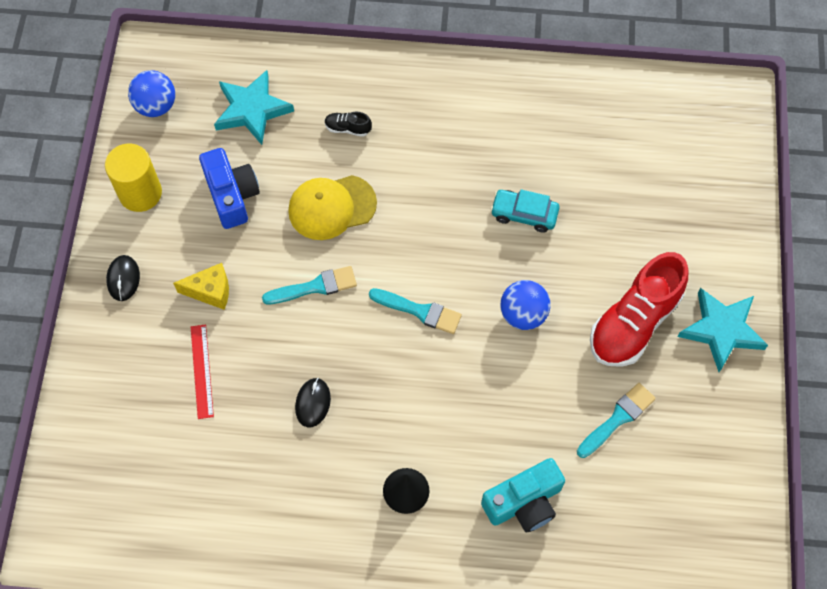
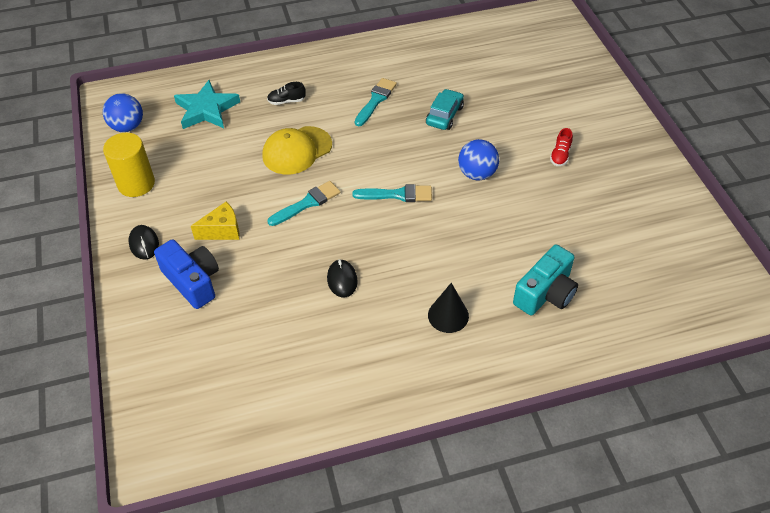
camera: 20 degrees left, 15 degrees down
(202, 371) = (238, 286): red ruler -> none
(231, 195) = (213, 165): blue camera -> blue camera (192, 281)
(524, 214) = (444, 115): turquoise car -> turquoise car turned 120 degrees clockwise
(617, 418) = (583, 216): turquoise brush -> turquoise brush (376, 100)
(634, 322) = (560, 155): red shoe -> red shoe, size x0.41
(721, 330) = (624, 142): turquoise star -> none

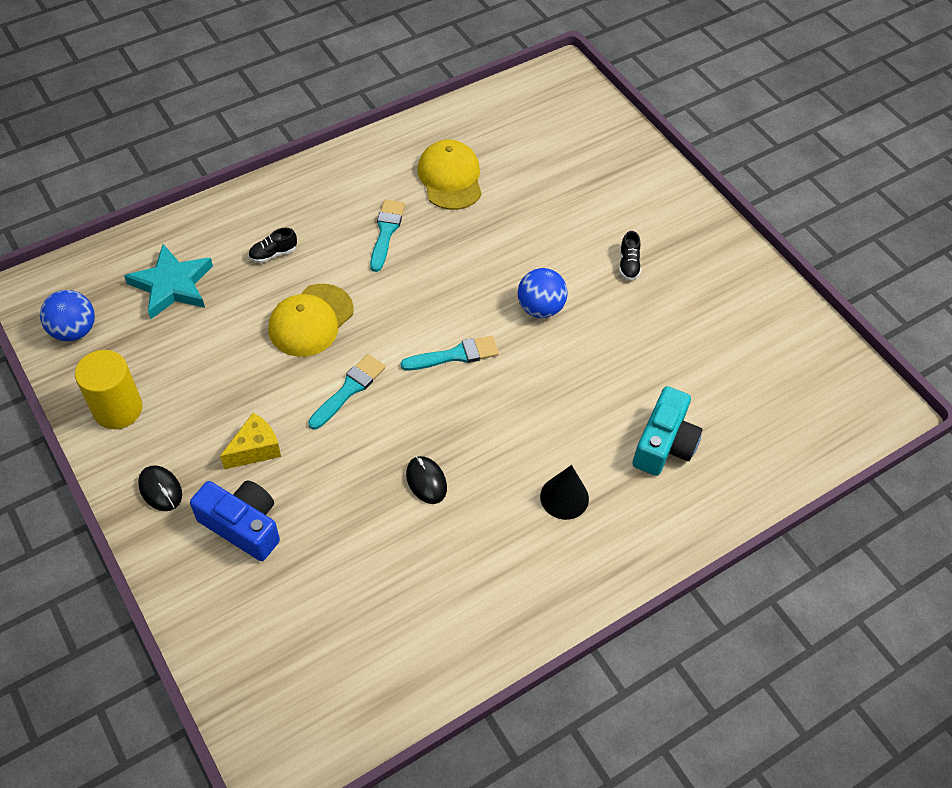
camera: 20 degrees left, 5 degrees up
(438, 72) = (450, 178): none -> yellow cap
(444, 115) = (477, 237): turquoise car -> none
(560, 155) = (628, 264): red shoe -> black shoe

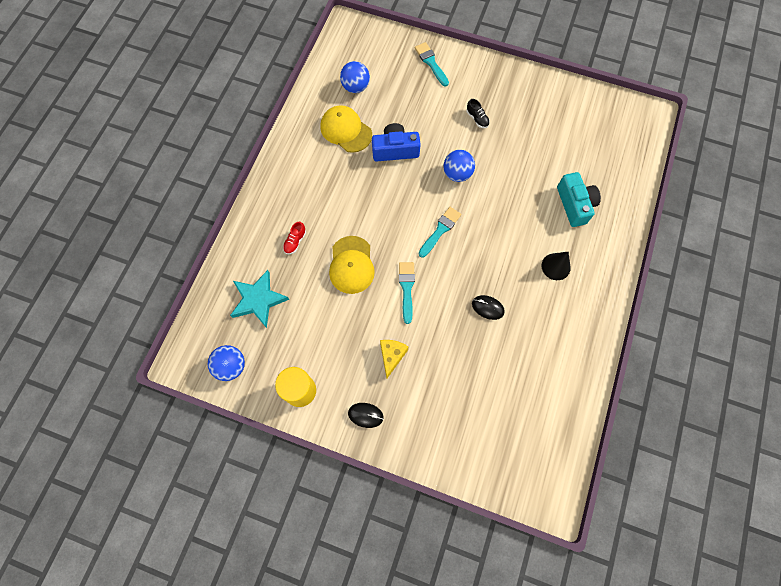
camera: 35 degrees left, 15 degrees up
(243, 525) = (424, 400): blue camera -> blue camera (395, 150)
(273, 254) = (295, 241): black shoe -> red shoe
(386, 232) = (342, 186): turquoise brush -> turquoise brush (431, 63)
(508, 141) = (355, 87): none -> blue ball

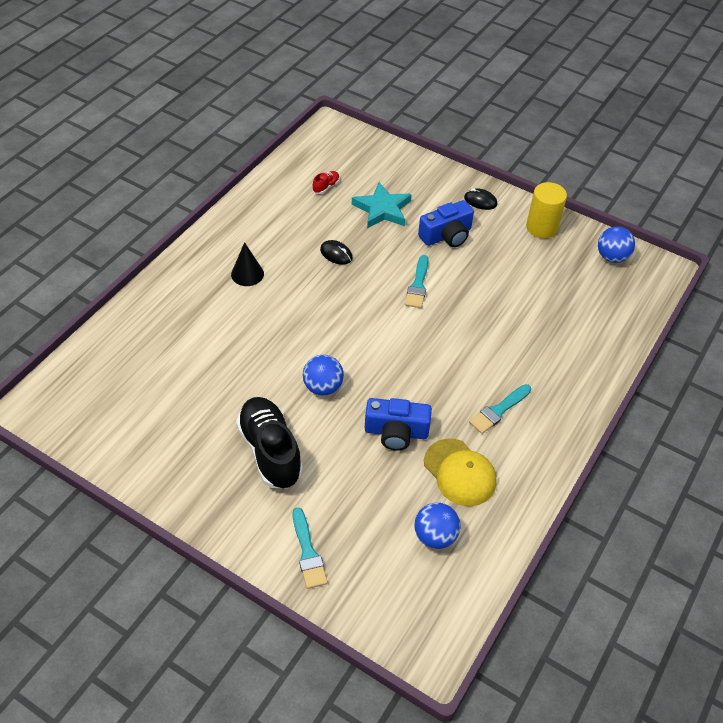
camera: 170 degrees left, 20 degrees down
(258, 300) = (584, 305): turquoise star -> turquoise star (382, 209)
(295, 241) = (540, 352): red shoe -> red shoe (326, 187)
(351, 265) = (476, 317): yellow cap -> none
(391, 356) = (446, 235): yellow cheese -> blue camera
(440, 230) = (364, 331): turquoise brush -> turquoise brush (498, 410)
(477, 119) = (270, 451): black shoe -> black shoe, size x2.45
(574, 204) = (194, 326): turquoise camera -> none

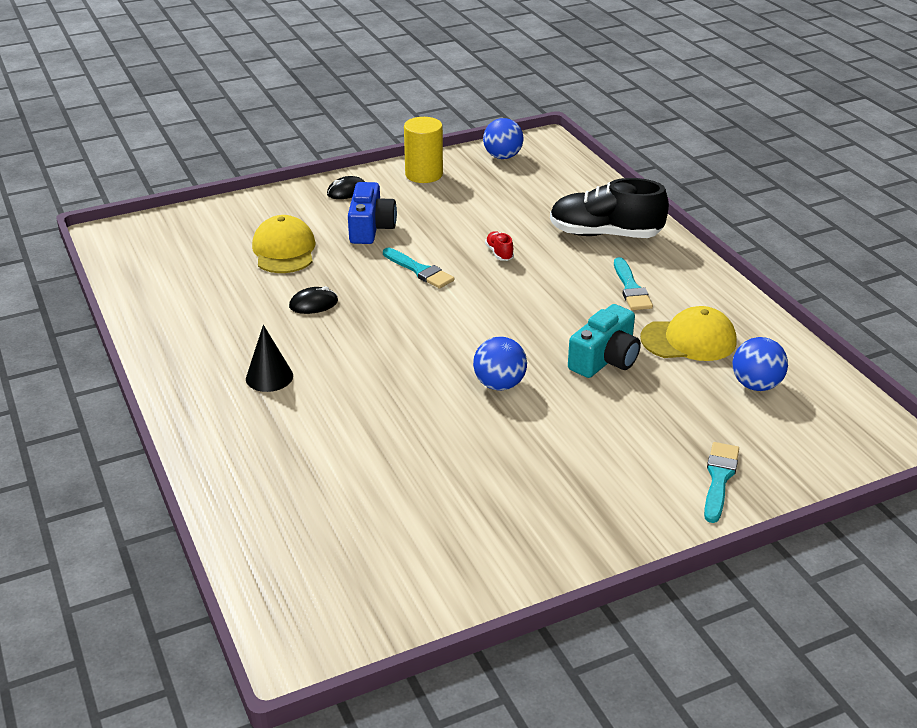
camera: 55 degrees left, 15 degrees down
(270, 451) = (558, 456): black shoe -> black shoe (605, 234)
(308, 552) = (719, 478): turquoise brush -> turquoise brush turned 90 degrees counterclockwise
(326, 187) = (201, 272): red shoe -> red shoe (499, 253)
(382, 209) = (284, 250): turquoise star -> yellow cap
(396, 432) = (605, 359): blue camera -> turquoise camera

